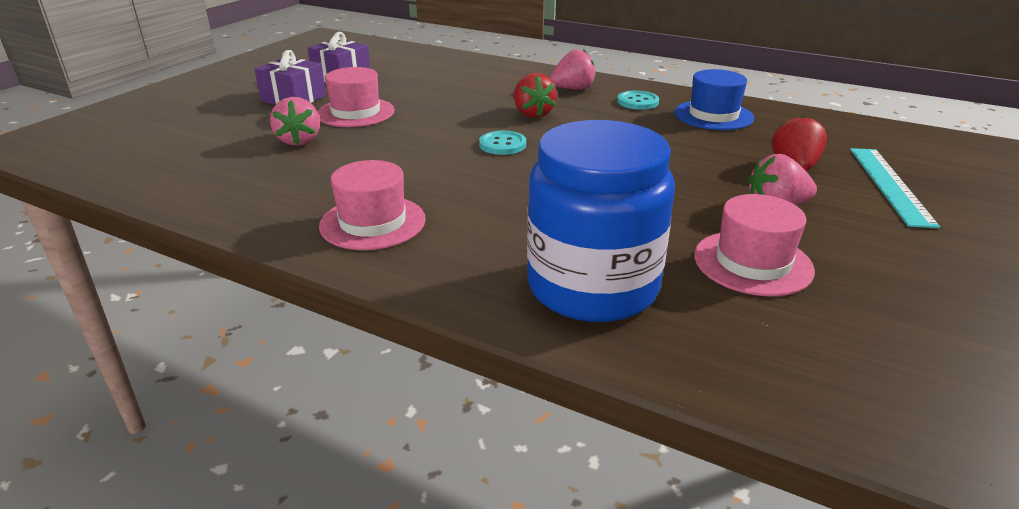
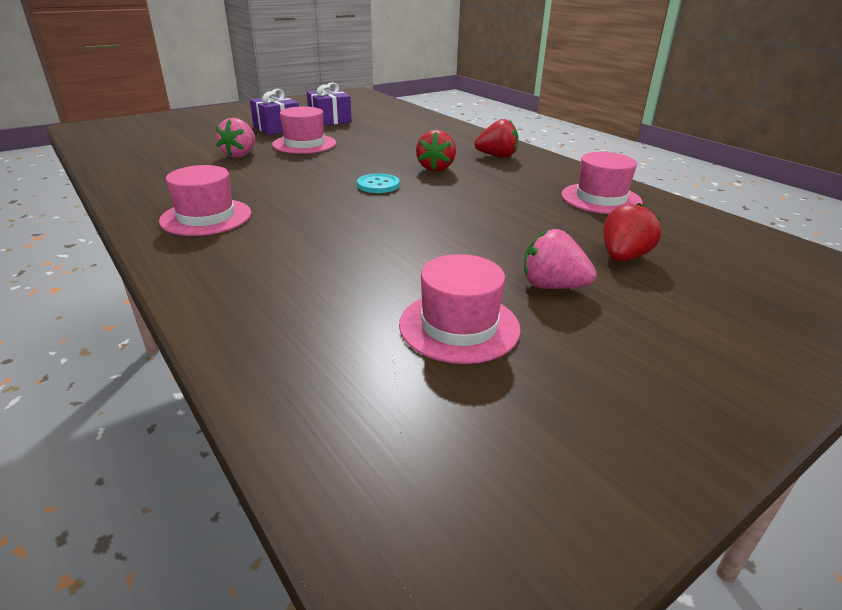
camera: 25 degrees right, 0 degrees up
(573, 89) = (497, 156): pink strawberry -> red strawberry
(592, 286) = (292, 304): blue jar -> none
(637, 102) = (542, 175): turquoise button -> none
(713, 115) = (601, 198): blue hat -> pink hat
(890, 185) = (713, 297): turquoise ruler -> none

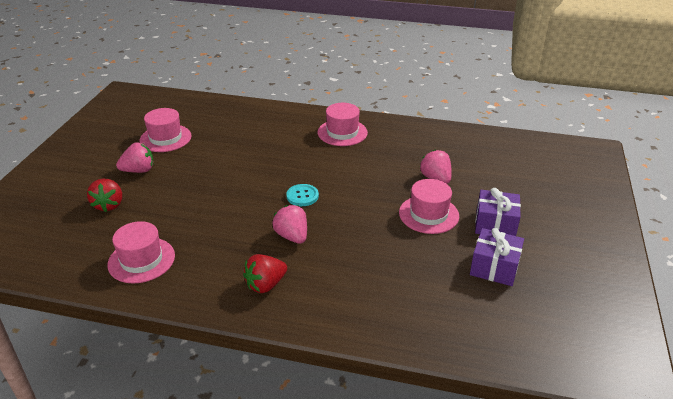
camera: 140 degrees right, 5 degrees up
(436, 168) = (292, 236): red strawberry -> pink strawberry

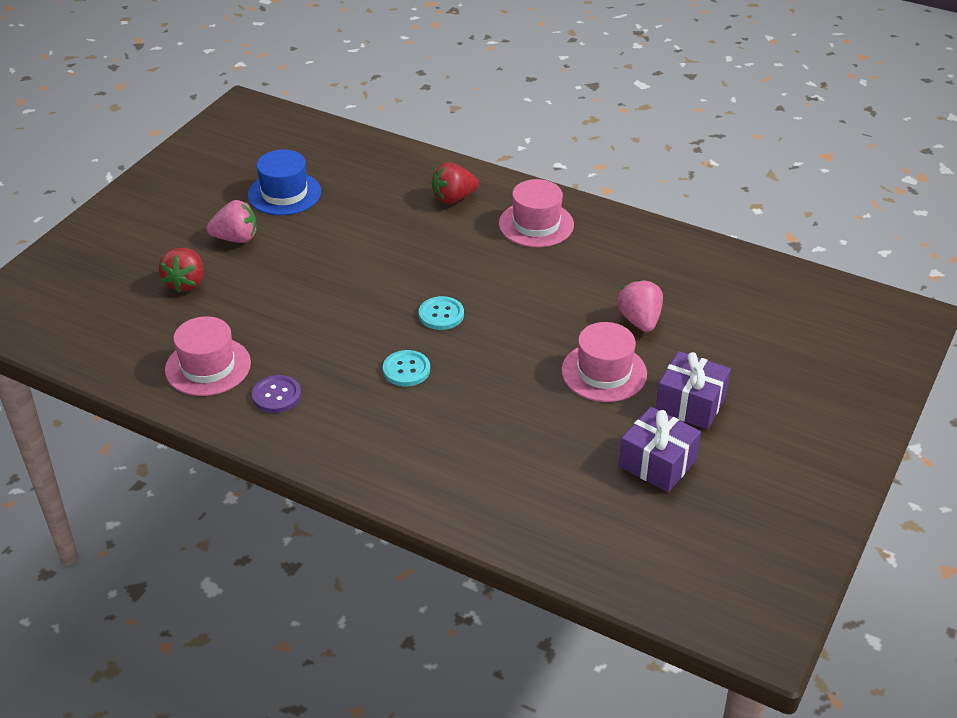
camera: 15 degrees right, 5 degrees up
(165, 138) = (284, 193): pink hat -> blue hat
(201, 271) = (276, 395): none -> purple button
(265, 285) = (350, 428): red strawberry -> red strawberry (453, 198)
(292, 236) = (406, 370): pink strawberry -> turquoise button

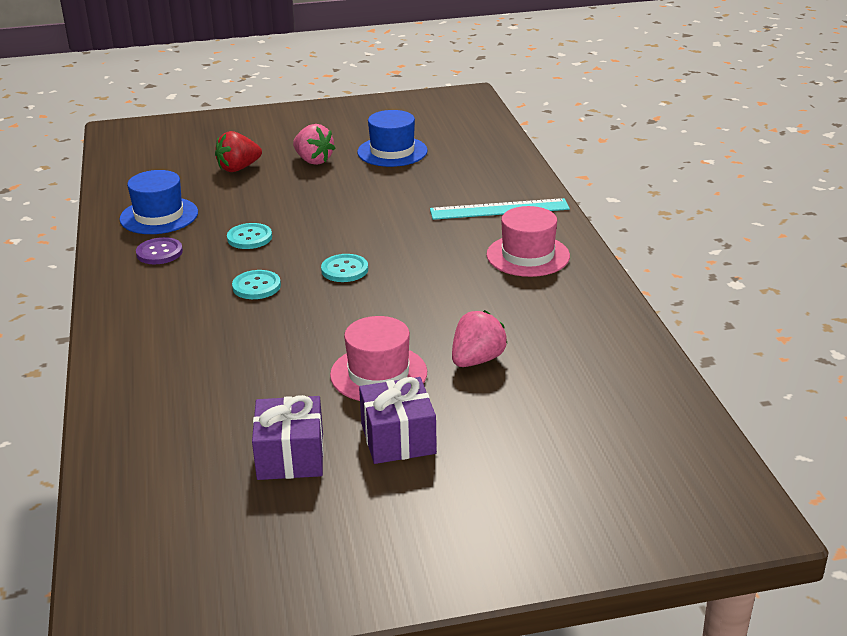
camera: 50 degrees right, 10 degrees down
(208, 366) = (159, 216): pink hat -> blue hat
(322, 336) = (249, 238): none -> turquoise button
(453, 198) = (499, 209): red strawberry -> turquoise ruler

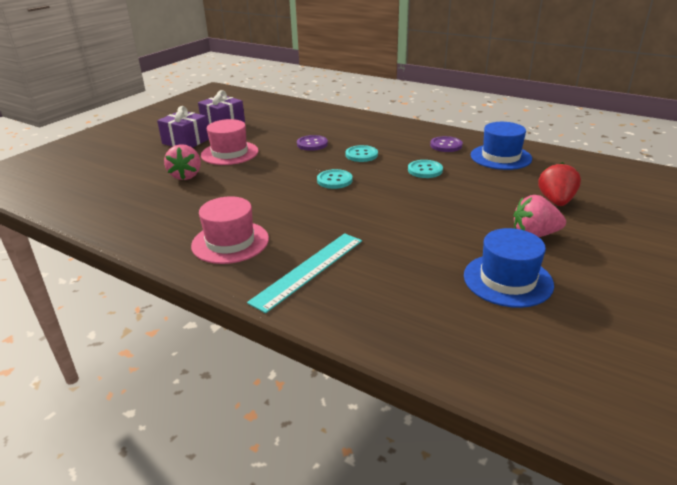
camera: 135 degrees right, 0 degrees up
(267, 333) = (312, 144): none -> purple button

